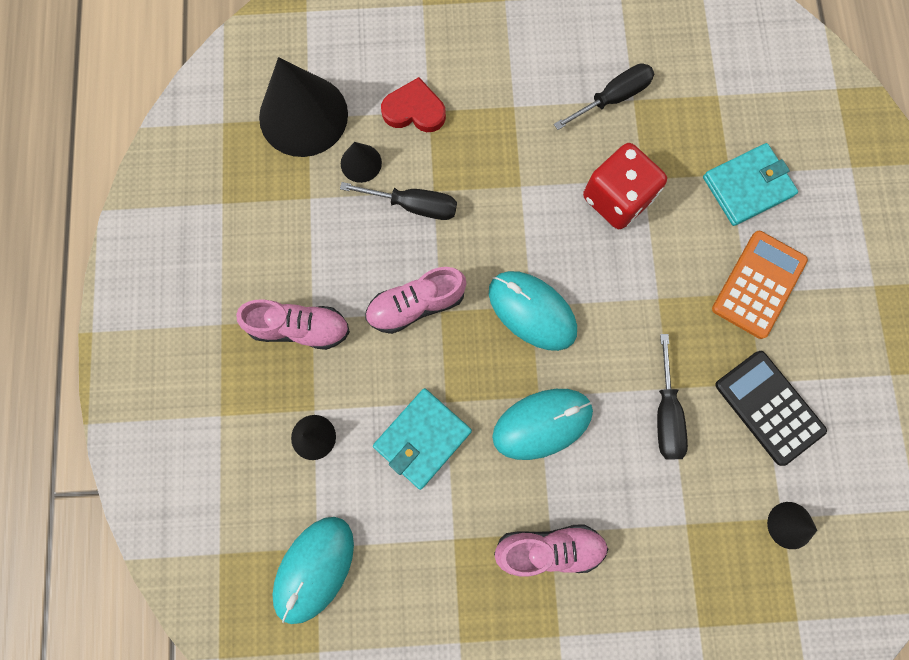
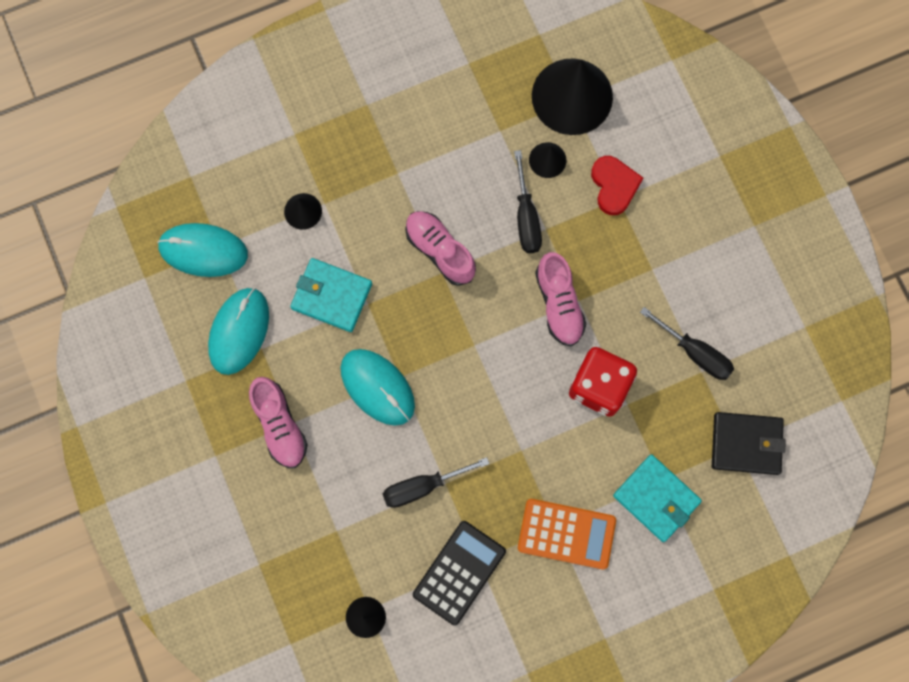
camera: 70 degrees right, 0 degrees up
(300, 328) = (386, 166): pink shoe -> pink shoe (559, 304)
(532, 311) = (470, 347): turquoise mouse -> turquoise mouse (239, 331)
(718, 86) = (746, 444): none -> black wallet

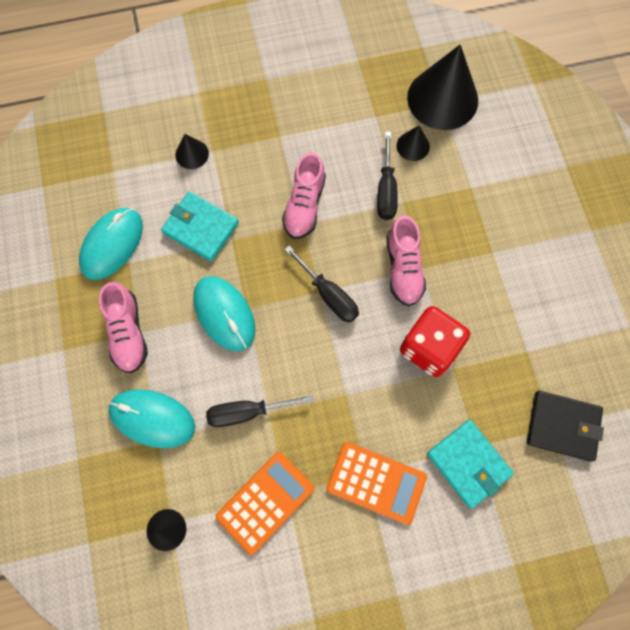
camera: 10 degrees right, 5 degrees down
(203, 251) = (98, 173): turquoise mouse -> turquoise mouse (152, 418)
(440, 251) = (304, 205): pink shoe -> pink shoe turned 135 degrees counterclockwise
(459, 572) = (265, 502): black calculator -> orange calculator
(614, 186) = (468, 176): red heart -> none
(695, 352) = (523, 332): black screwdriver -> black screwdriver (328, 295)

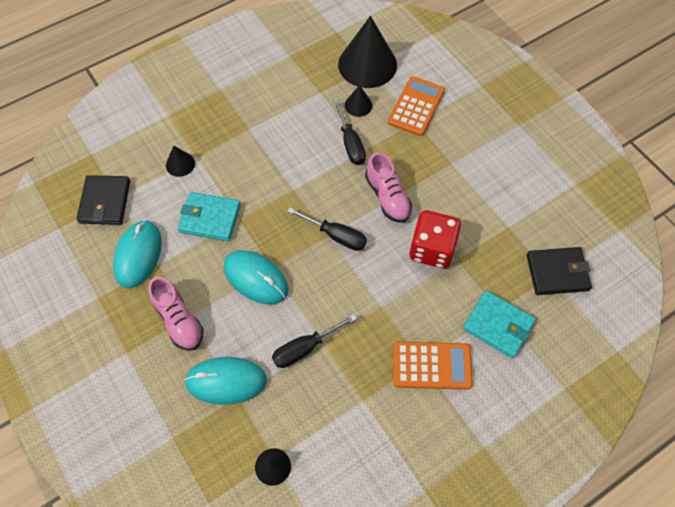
camera: 20 degrees left, 10 degrees down
(99, 172) = (105, 202): none -> black wallet
(265, 502) = (348, 413): orange calculator -> orange calculator (416, 106)
(304, 205) = (289, 175): pink shoe -> none

